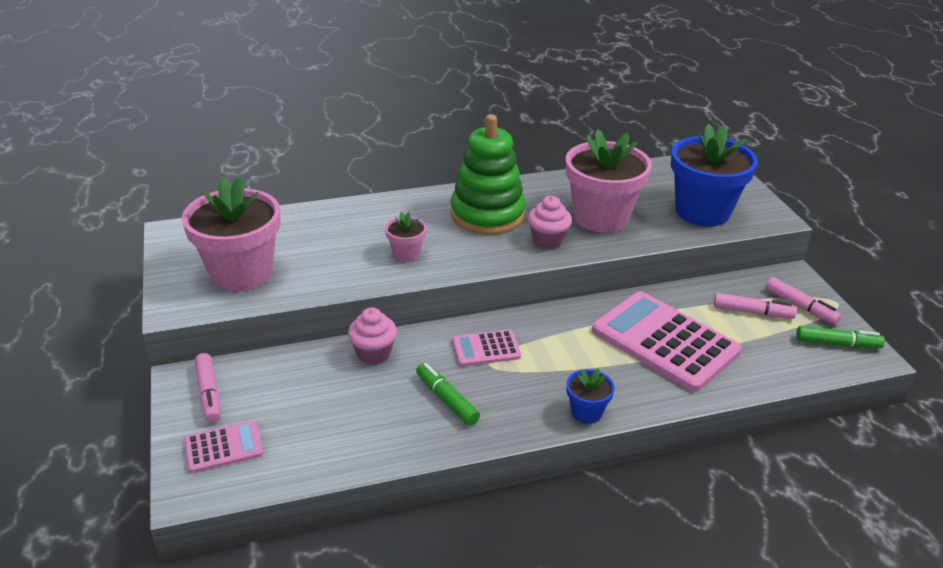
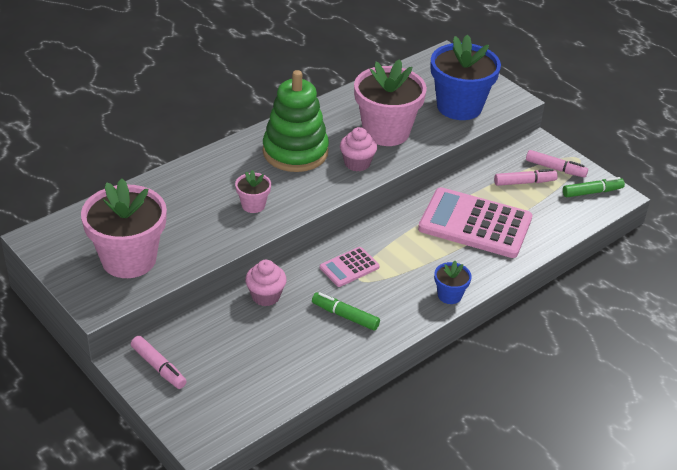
camera: 25 degrees left, 5 degrees up
(223, 447) = (203, 403): pink calculator -> none

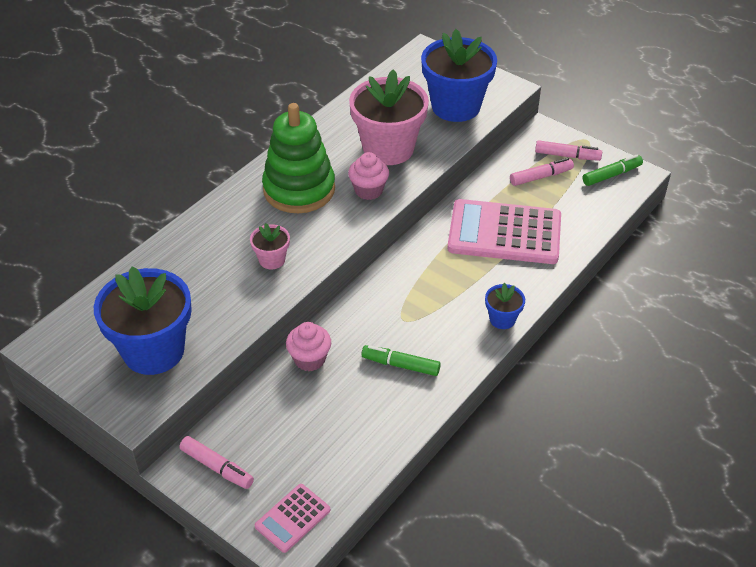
camera: 10 degrees left, 5 degrees up
(129, 259) = (153, 351): pink flower pot -> blue flower pot
(349, 267) = (389, 308): pink calculator -> pink calculator (292, 518)

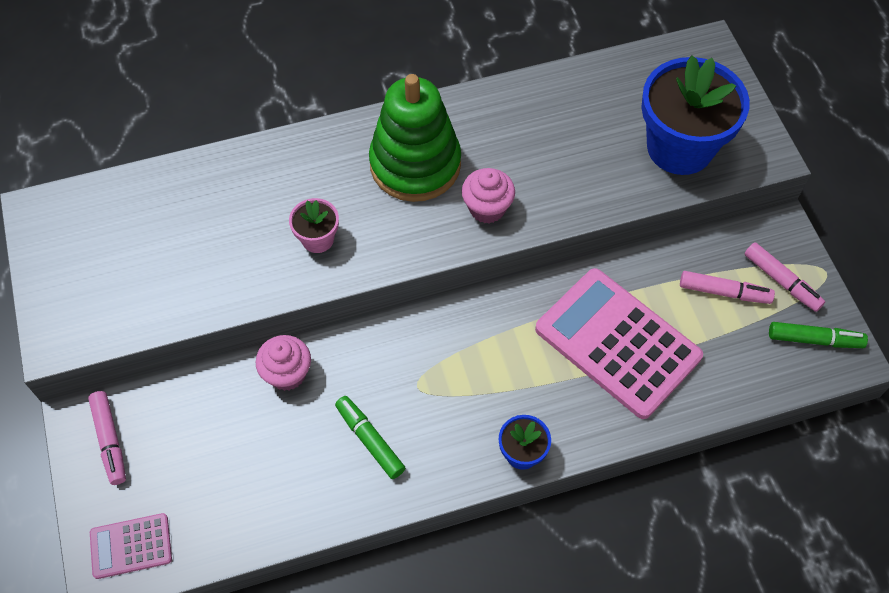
camera: 35 degrees right, 15 degrees up
(153, 351) = (125, 280): blue flower pot -> none
(388, 148) = (554, 164): pink flower pot -> none

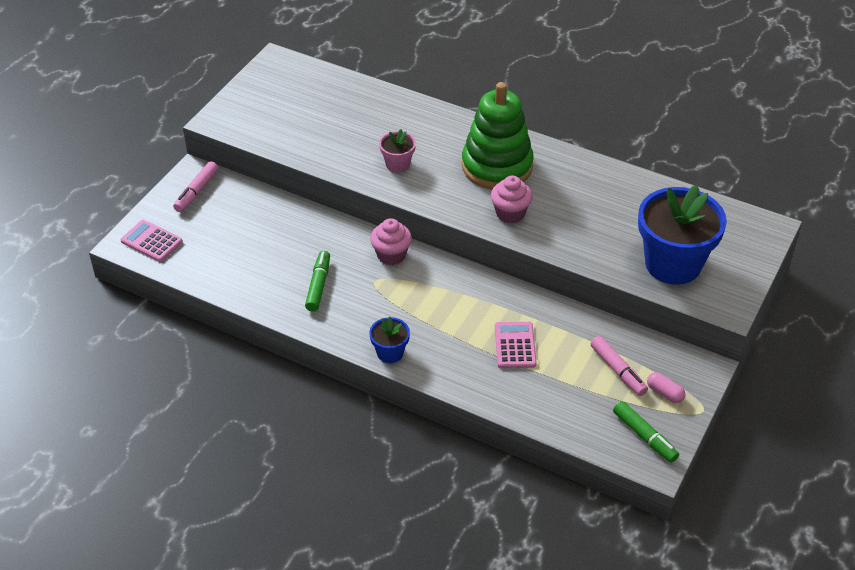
camera: 45 degrees right, 15 degrees down
(287, 373) = (315, 226): pink cupcake -> pink cupcake (391, 255)
(617, 343) = (515, 345): pink calculator -> pink calculator, size x0.49
(781, 281) = (665, 393): pink marker -> pink capsule

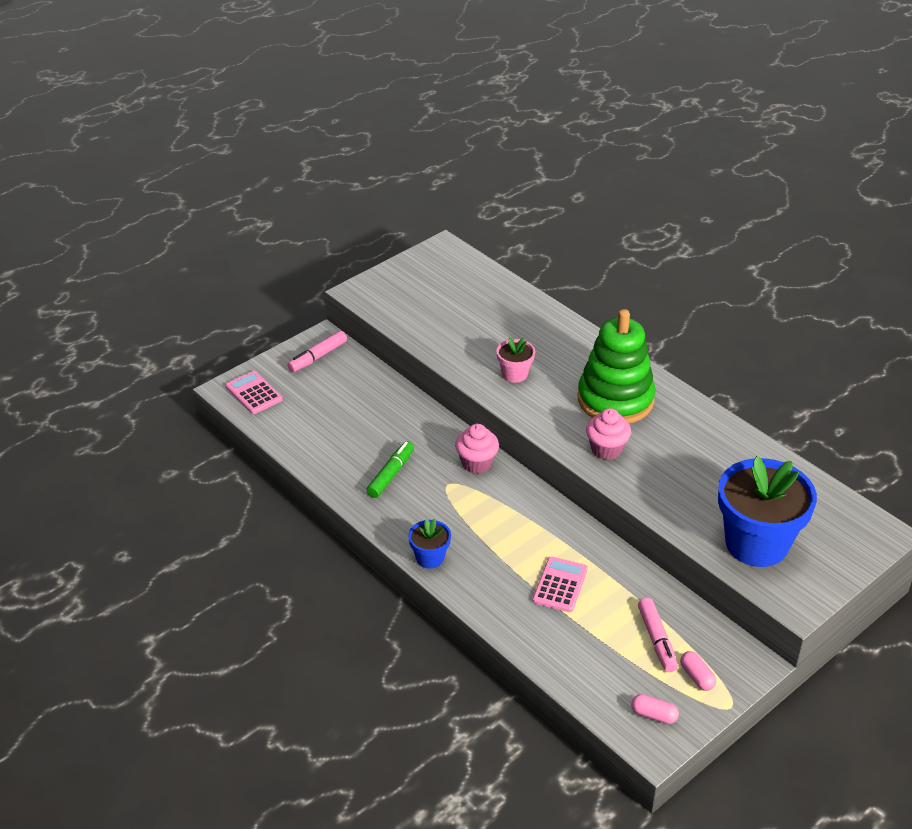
camera: 20 degrees right, 5 degrees down
(644, 436) = (653, 715): green marker -> pink capsule

